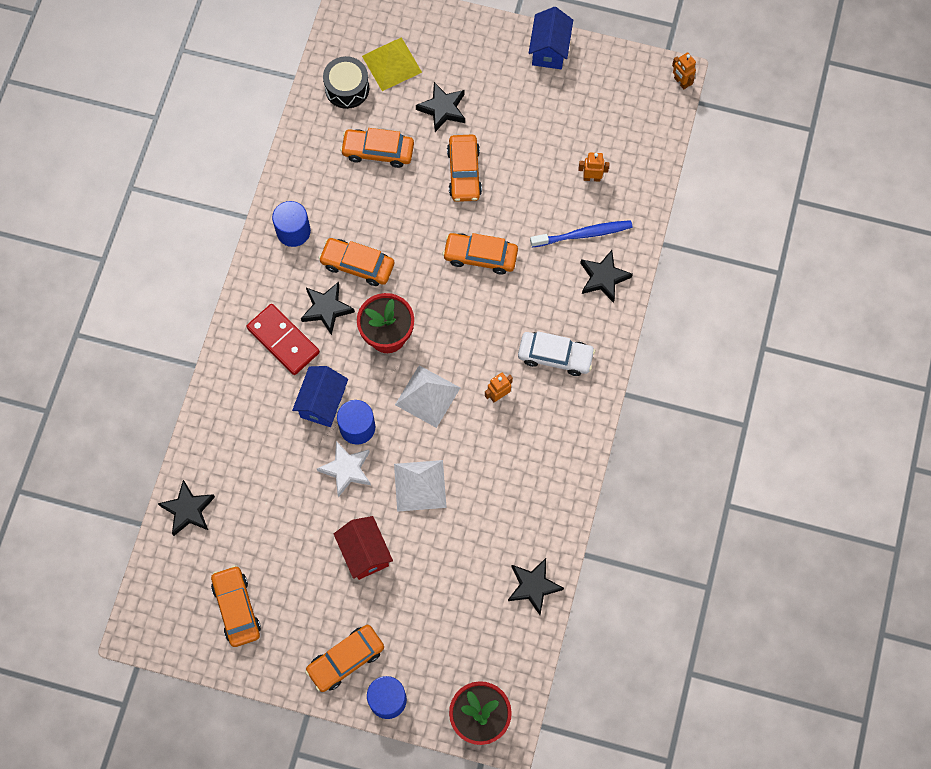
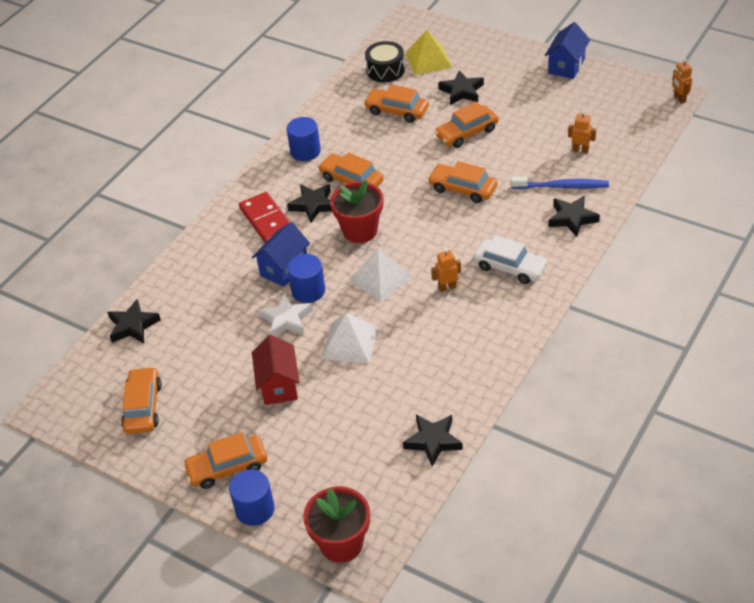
camera: 20 degrees right, 25 degrees down
(464, 172) = (466, 133): orange car -> orange car turned 45 degrees clockwise

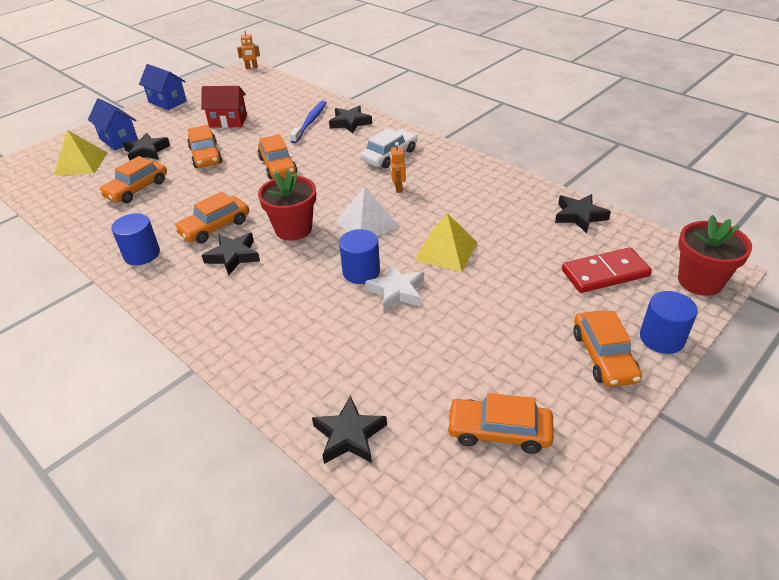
camera: 80 degrees left, 5 degrees down
(267, 221) = (233, 293): red domino -> red domino (605, 273)
(278, 385) = (491, 305): red house -> red house (228, 121)
(284, 268) = (318, 286): blue house -> blue house (119, 140)
(350, 342) = (446, 251): white pyramid -> yellow pyramid
(385, 70) = (67, 189): black drum -> none
(462, 189) = (278, 166): orange car -> orange car turned 60 degrees counterclockwise
(580, 150) = (274, 109): orange robot -> none

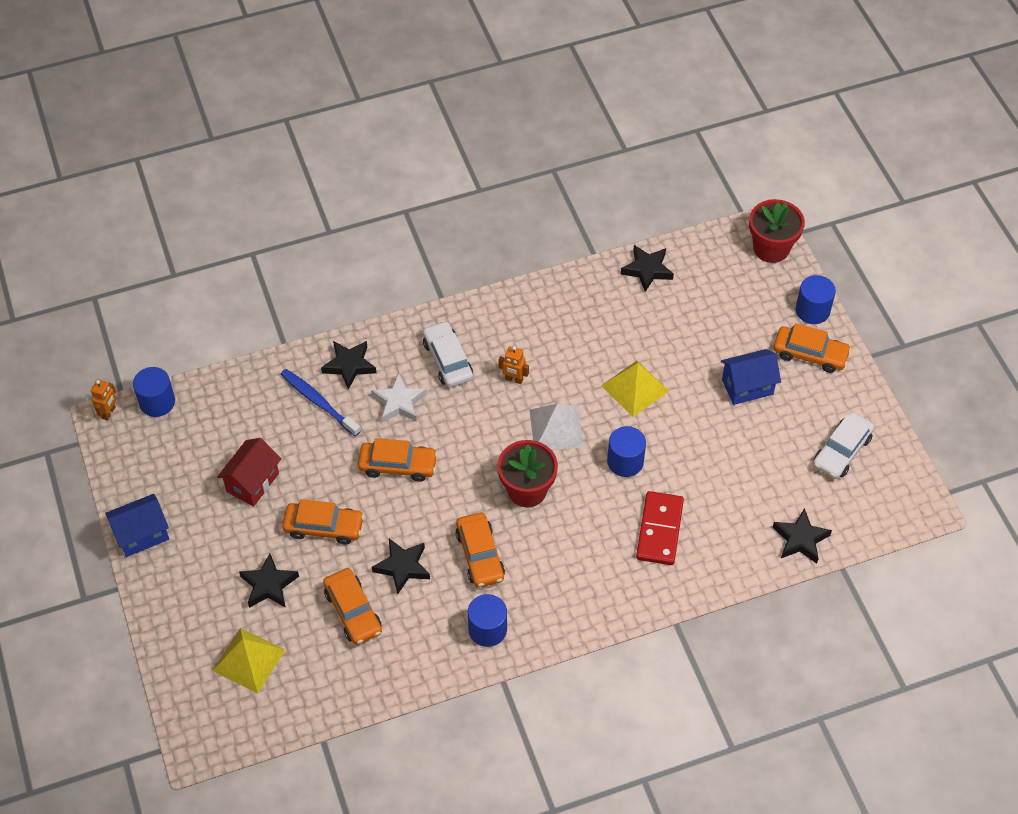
camera: 65 degrees left, 15 degrees up
(119, 140) = (214, 609): blue house -> blue house (747, 386)
(233, 256) = (540, 552): black star -> black star (402, 567)
(269, 77) = (157, 402): none -> blue cylinder
(397, 291) = (666, 447): white star -> white star (399, 402)
(499, 431) = (842, 451): orange car -> white car
(605, 273) = (728, 299): red domino -> red domino (659, 530)

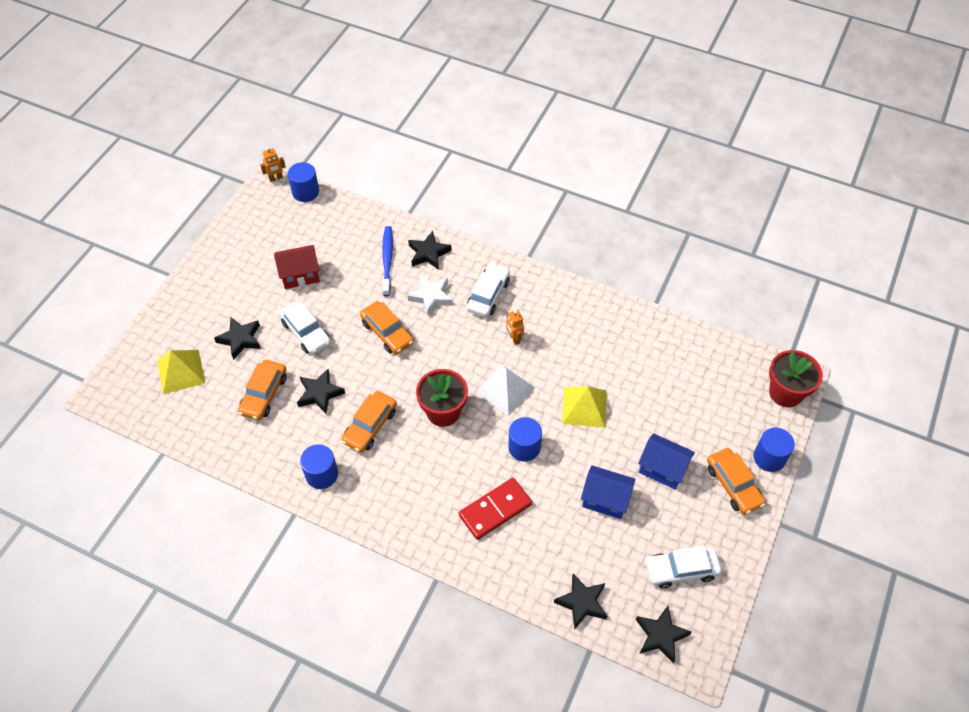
camera: 45 degrees right, 0 degrees up
(142, 534) = (214, 256): blue house -> blue house (605, 500)
(324, 527) = (306, 332): orange car -> white car
(647, 270) = (679, 340): black star -> black star (660, 635)

